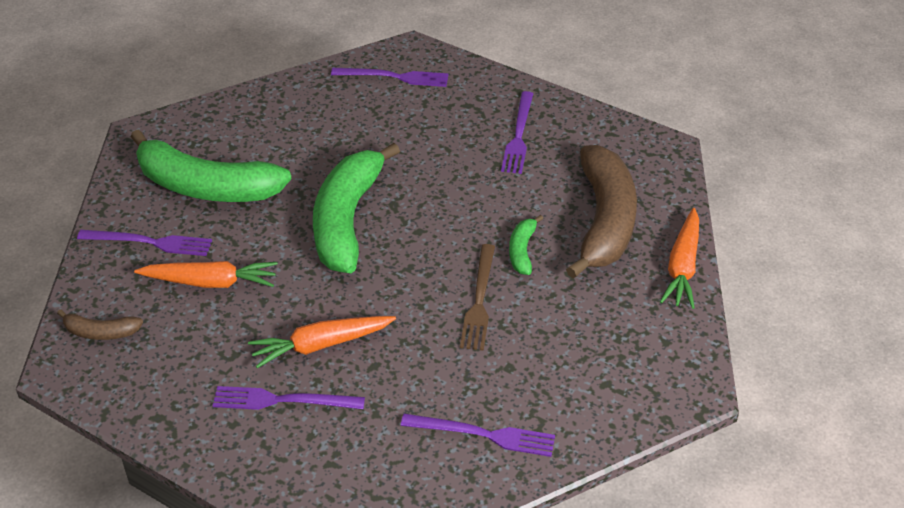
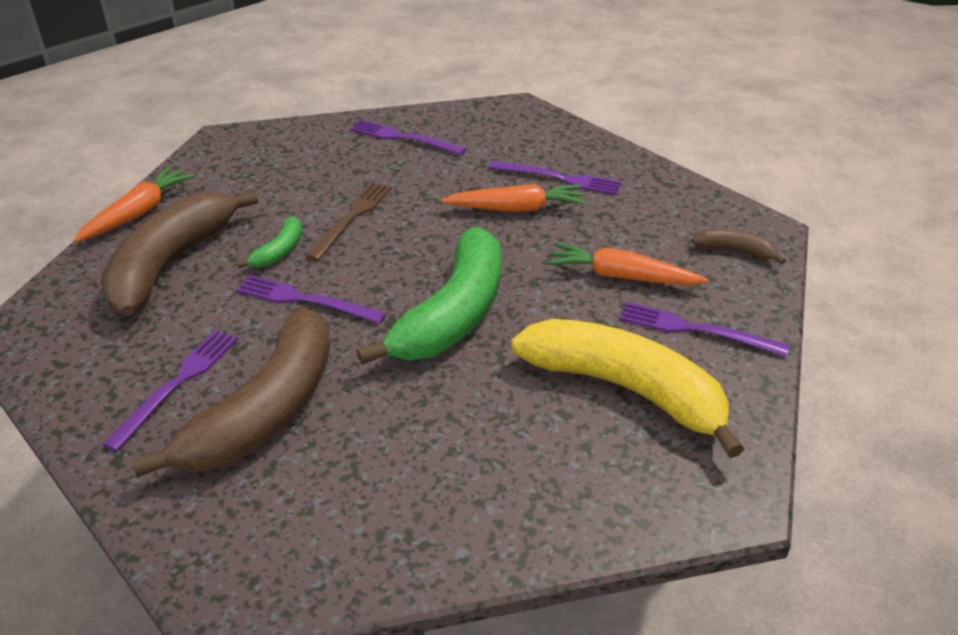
camera: 165 degrees left, 5 degrees down
(206, 186) = (625, 389): green banana -> yellow banana
(394, 77) = (290, 533): purple fork -> purple fork (305, 300)
(448, 130) = (266, 411): none -> brown banana

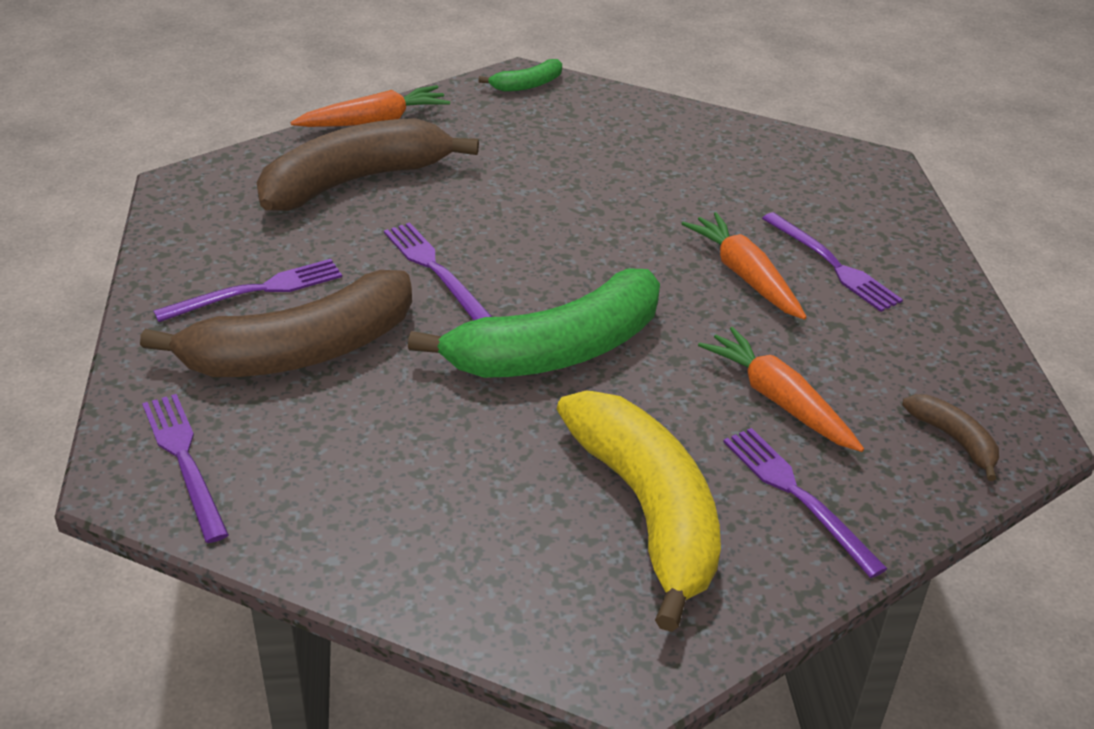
camera: 35 degrees right, 0 degrees up
(279, 251) = (459, 212): green banana -> green banana (527, 85)
(351, 218) = (561, 210): brown fork -> none
(403, 138) = (705, 148): purple fork -> purple fork (184, 461)
(516, 208) = (744, 276): orange carrot -> orange carrot turned 150 degrees counterclockwise

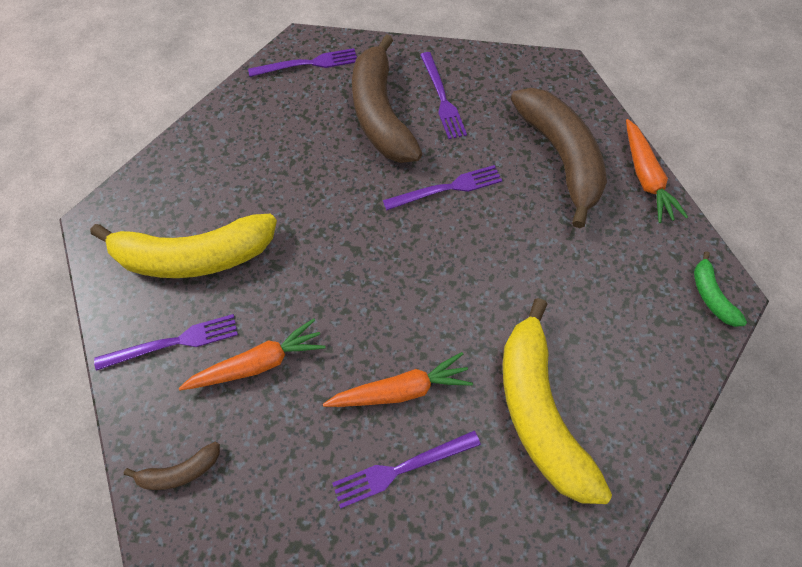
camera: 105 degrees right, 25 degrees up
(557, 350) = (347, 241): green banana -> none
(714, 182) = (539, 410): none -> yellow banana

